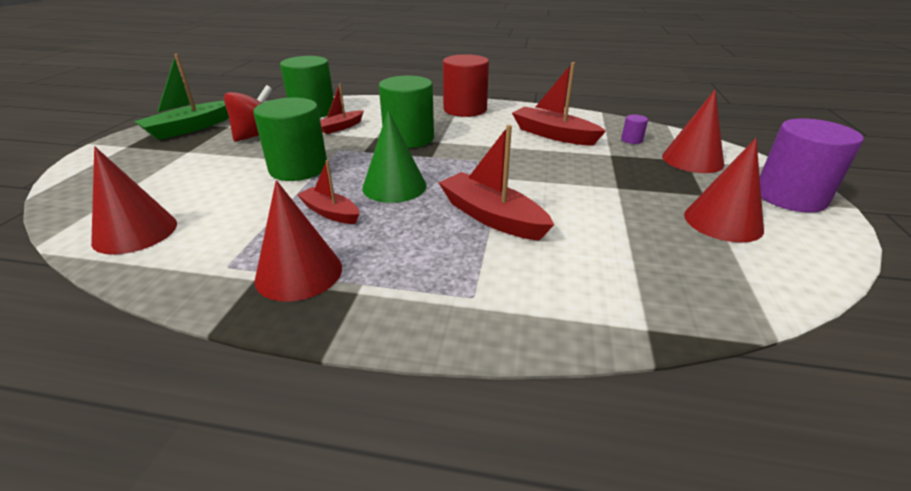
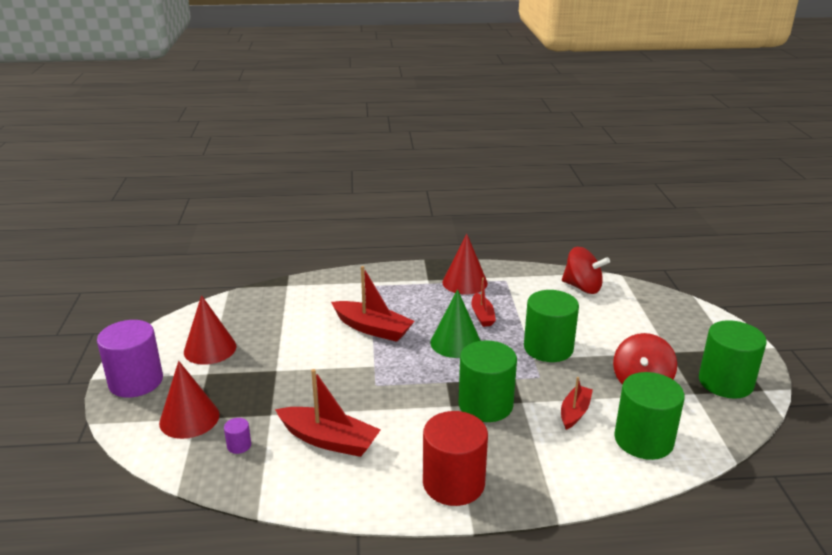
camera: 165 degrees right, 5 degrees down
(135, 232) = (582, 287): red cone -> red spinning top
(190, 128) = (725, 382): green boat -> green cylinder
(330, 212) = (482, 315): red boat -> red boat turned 60 degrees clockwise

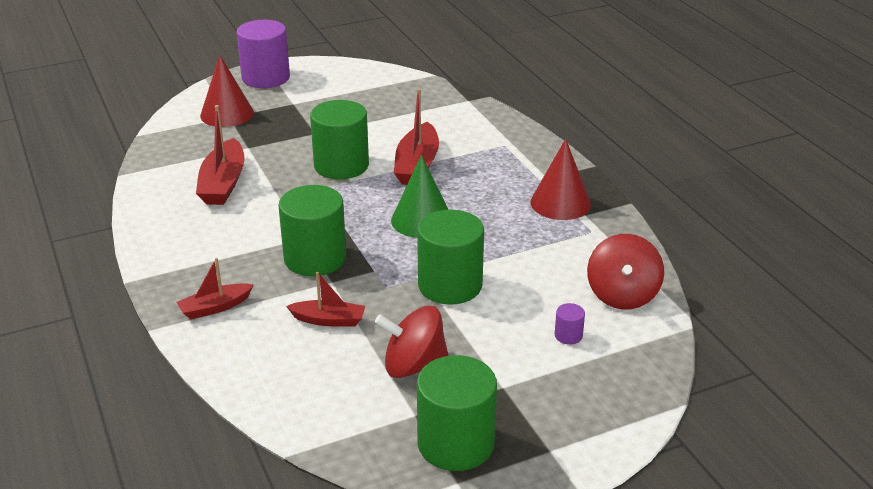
camera: 70 degrees right, 5 degrees up
(210, 349) = (330, 94): red cone -> none
(239, 445) = (200, 144): purple cylinder -> purple cylinder (568, 335)
(453, 483) = (185, 260): red cylinder -> none
(482, 315) = (491, 228): red boat -> red boat (215, 307)
(643, 440) = (298, 376): green cylinder -> green cylinder (341, 165)

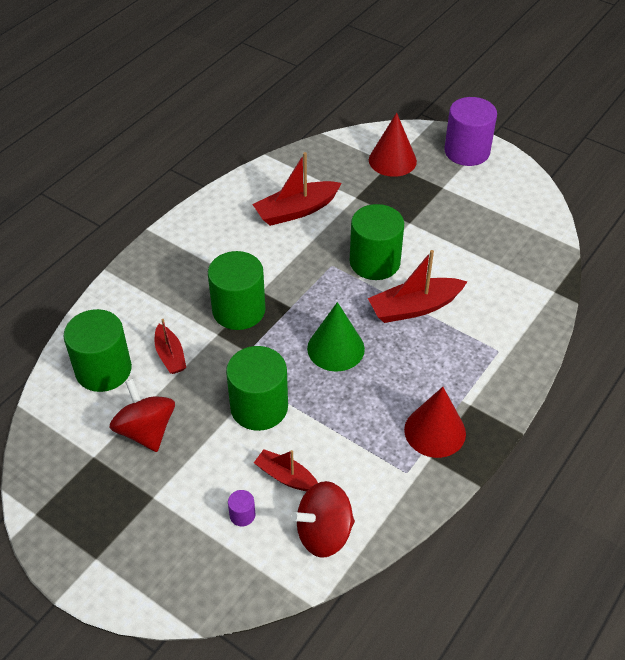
camera: 60 degrees right, 15 degrees up
(215, 307) = (147, 287): red boat -> red boat (286, 476)
(455, 443) = (74, 495): green cylinder -> green cylinder (103, 370)

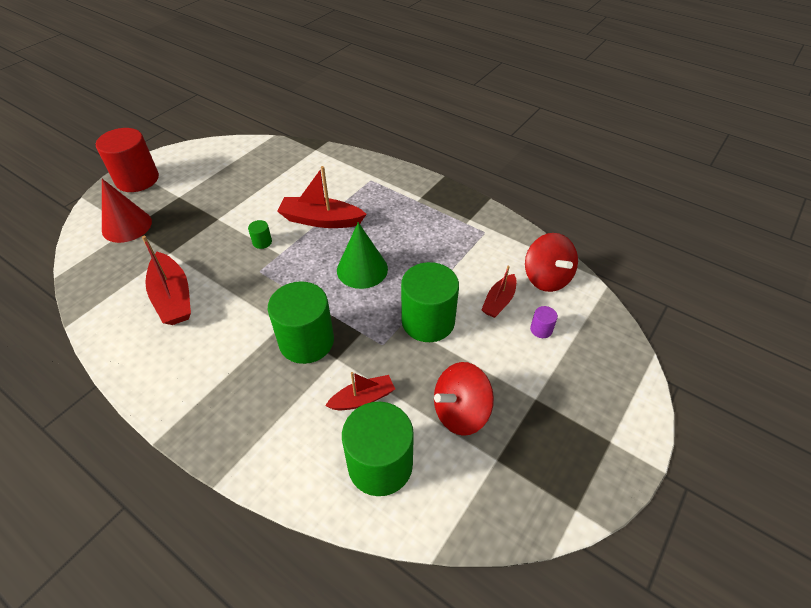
camera: 90 degrees left, 0 degrees up
(374, 262) = (262, 242): green cylinder -> green cylinder, size x0.41
(414, 307) = (321, 220): red boat -> red boat turned 120 degrees clockwise
(435, 431) = (446, 215): red cone -> none
(467, 151) = (137, 179): purple cylinder -> red cylinder

